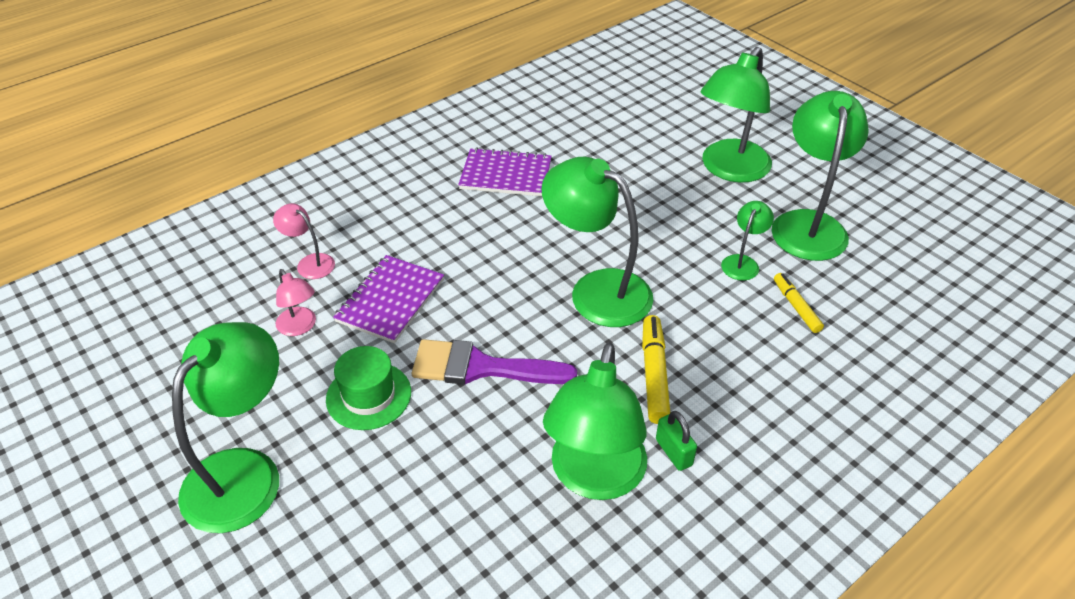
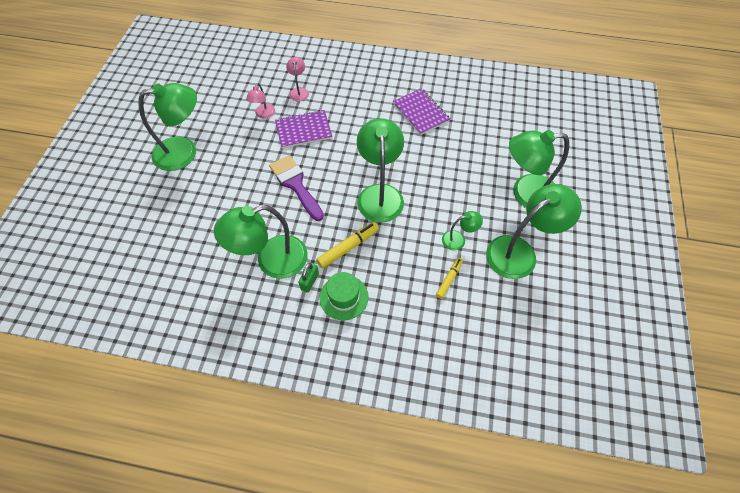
camera: 50 degrees right, 15 degrees up
(368, 395) = (249, 160): green hat -> green hat (344, 297)

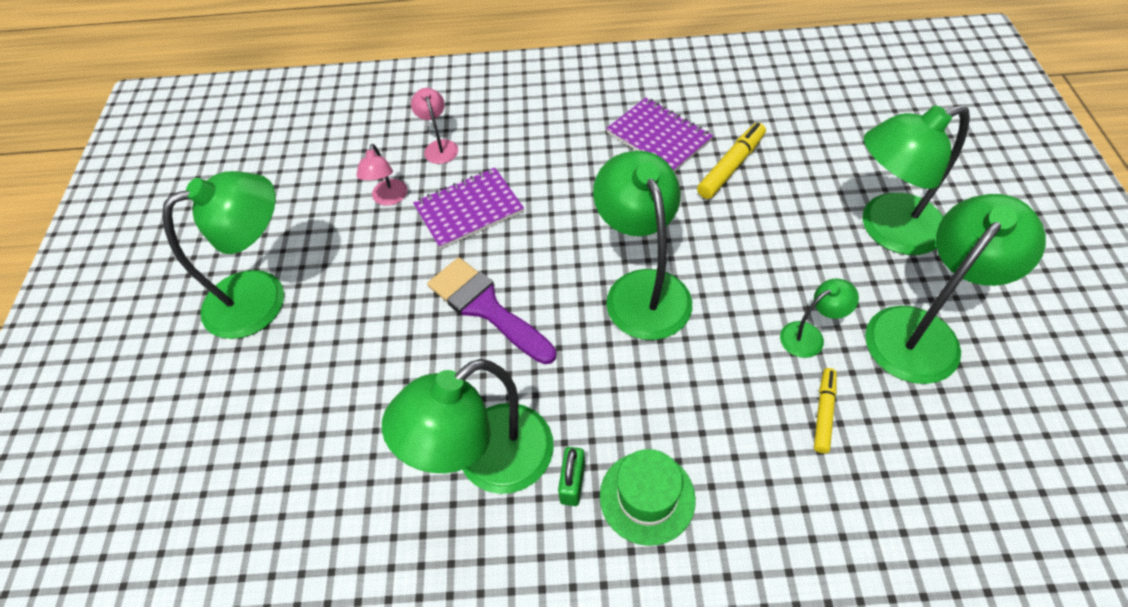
camera: 10 degrees left, 5 degrees down
(348, 247) = (621, 399): yellow marker -> yellow marker (731, 166)

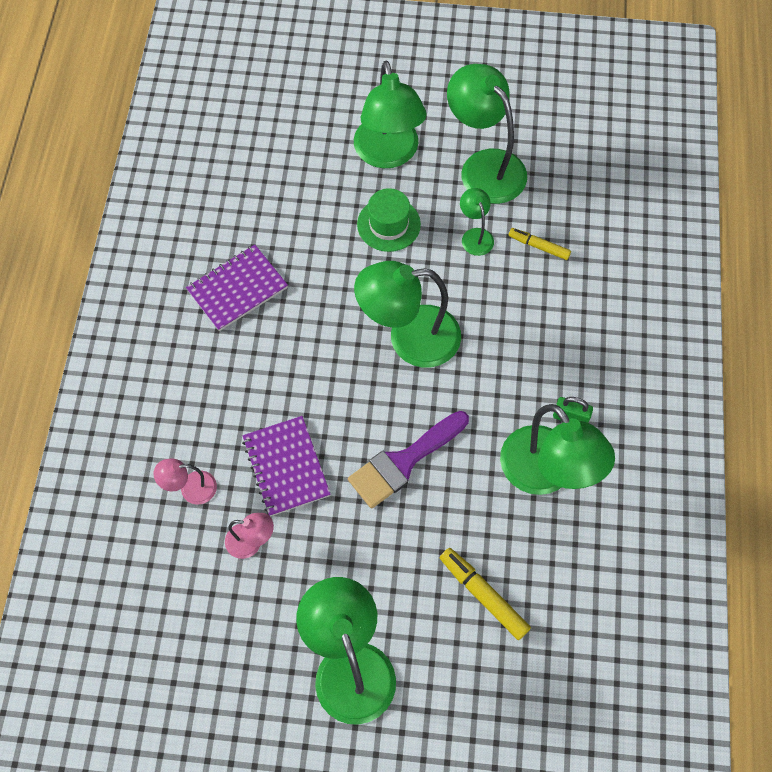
camera: 85 degrees left, 10 degrees up
(647, 497) = (586, 371): green hat -> green hat (388, 224)
(731, 166) = (291, 241): yellow marker -> yellow marker (483, 595)

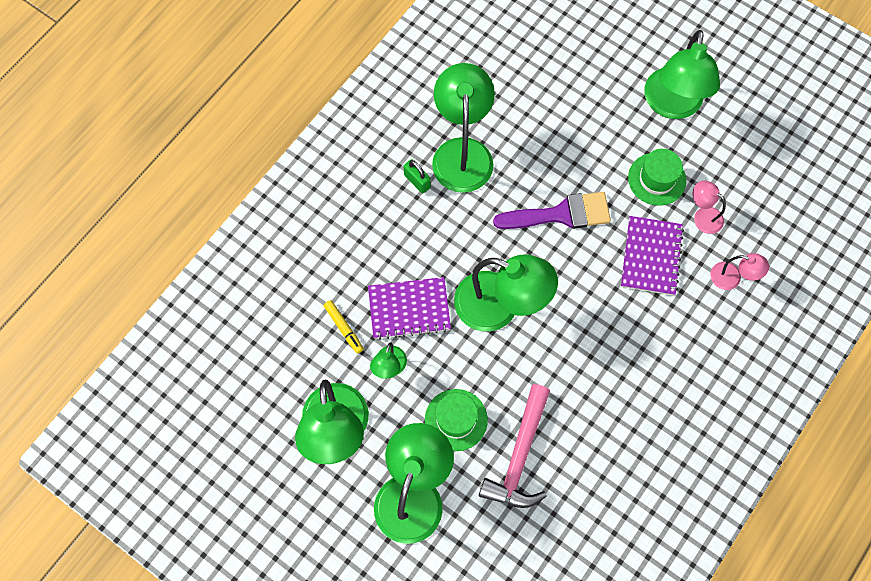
camera: 150 degrees left, 5 degrees up
(237, 289) = (619, 429): purple notebook -> purple notebook (409, 309)
(315, 224) = (519, 456): none -> pink hammer
(322, 559) = (657, 179): none -> green hat
(483, 595) = (557, 100): yellow marker -> none

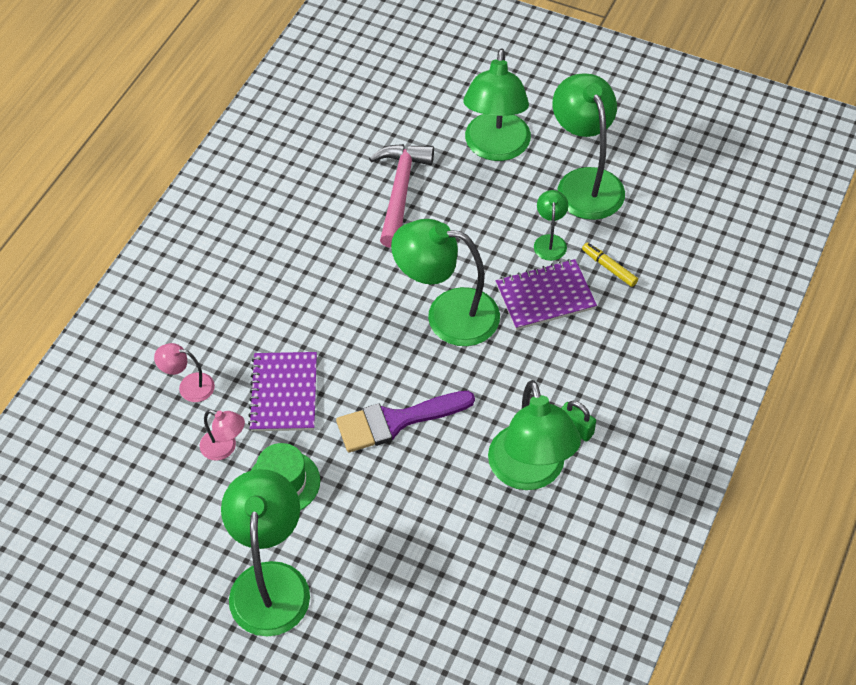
camera: 170 degrees right, 15 degrees down
(456, 420) = (470, 209): green hat -> none

